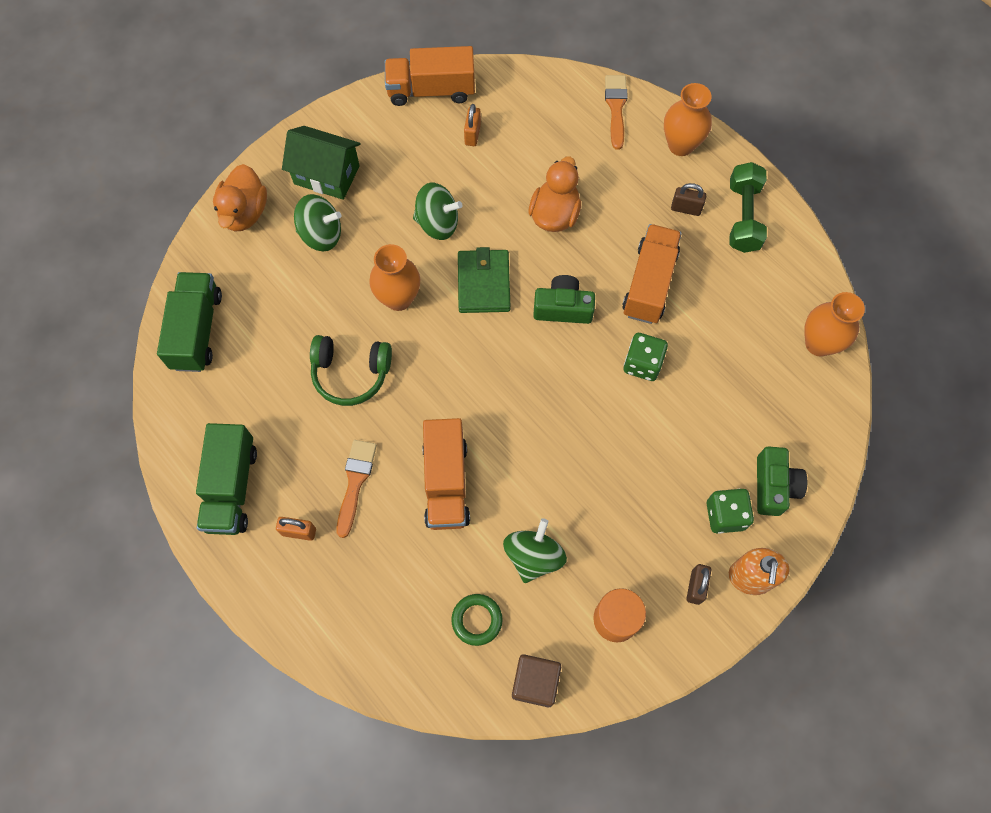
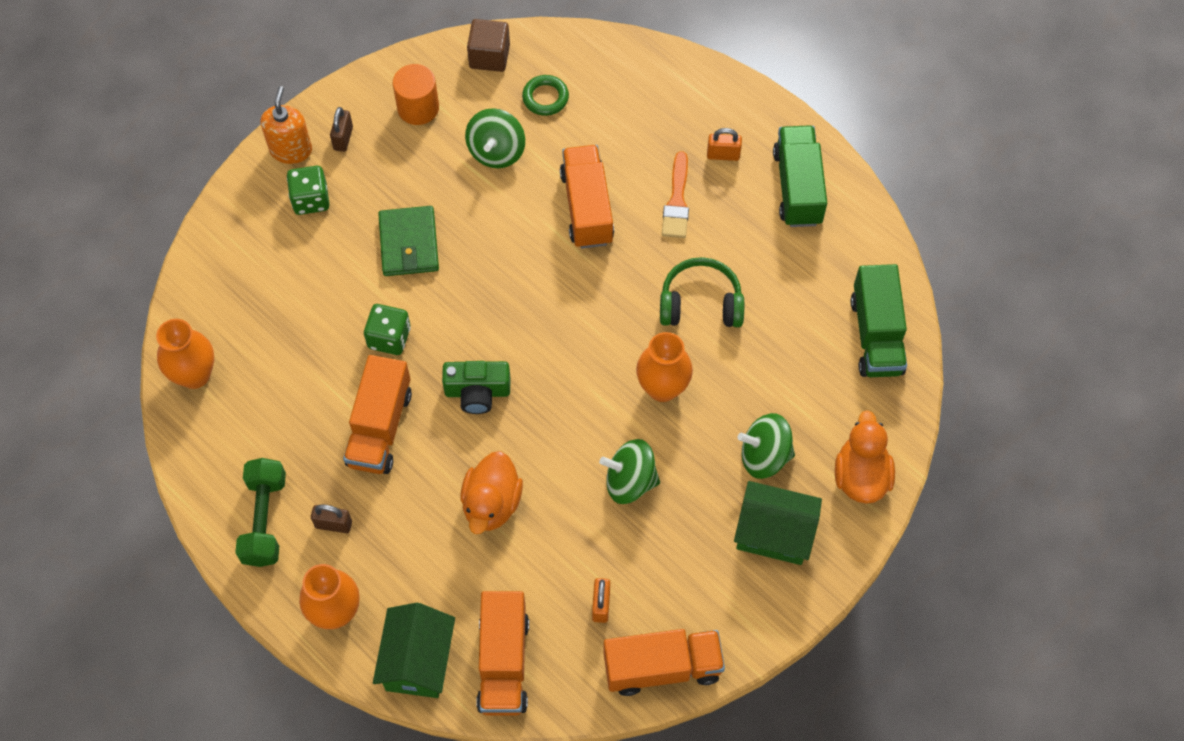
camera: 175 degrees right, 5 degrees down
(483, 283) = (569, 413): green wallet -> green wallet (409, 244)
(551, 102) = (503, 662): none -> orange truck
(616, 108) = (418, 661): orange brush -> green house
(774, 486) = (260, 229): green camera -> none

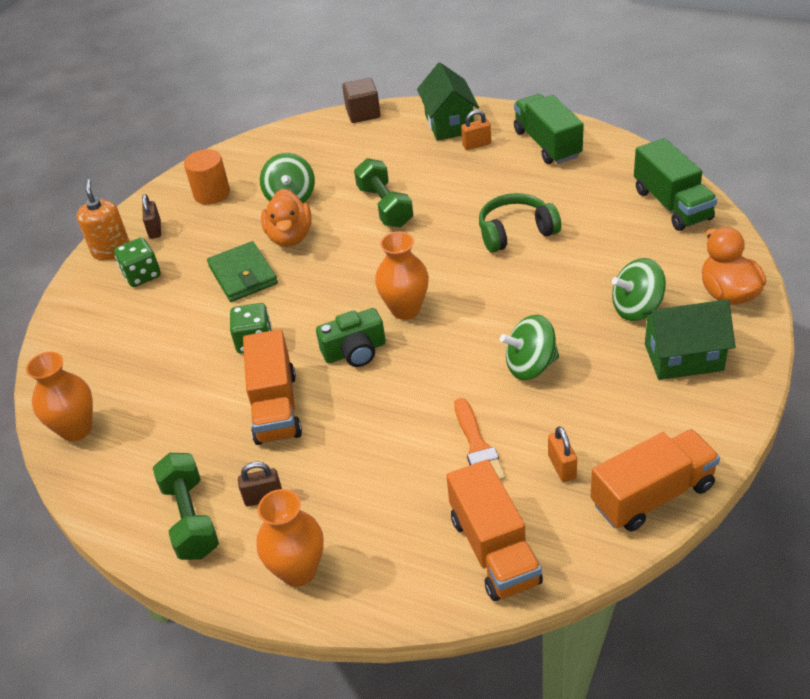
camera: 15 degrees left, 20 degrees down
(418, 661) = (405, 582): green house -> green house (449, 124)
(489, 56) = (257, 148): brown cube -> brown cube (363, 113)
(491, 504) = (412, 426): orange duck -> orange duck (290, 237)
(545, 98) = (315, 157): green ring -> none
(587, 207) = (385, 206): orange truck -> green dumbbell
(662, 388) = (518, 294): orange vase -> orange vase (405, 309)
(677, 201) = (457, 180): orange brush -> orange brush (477, 447)

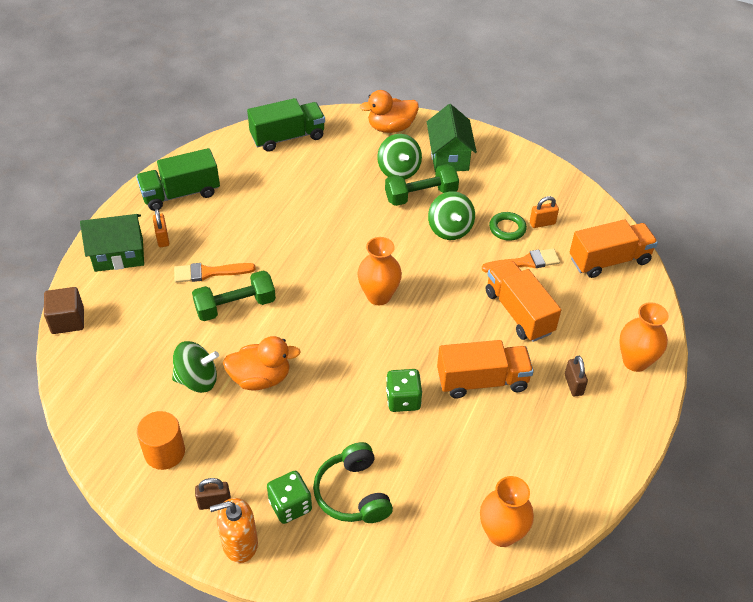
camera: 95 degrees left, 5 degrees up
(191, 518) = (595, 431): green dumbbell -> green dumbbell (421, 195)
(243, 275) = (310, 414): green wallet -> none
(355, 351) = (423, 329): green camera -> none
(431, 182) = (209, 272): none -> orange brush
(516, 232) = (297, 223): green headphones -> green headphones (353, 493)
(542, 426) = (507, 228): none -> green ring
(652, 495) = (563, 187): orange truck -> orange truck (519, 312)

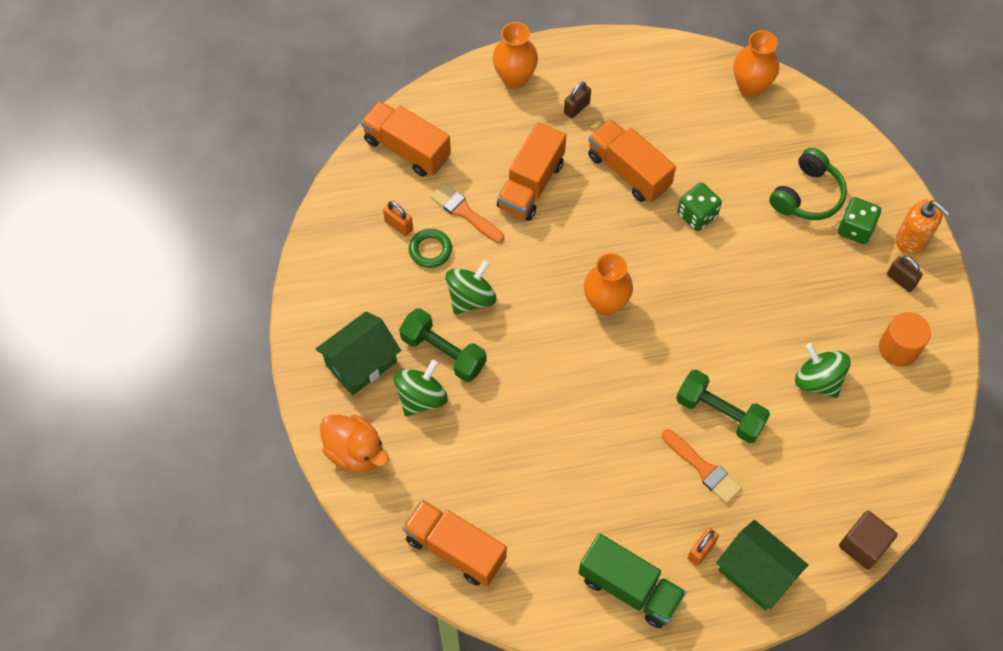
camera: 125 degrees left, 15 degrees up
(260, 378) = (772, 332): orange duck -> none
(288, 137) = (455, 549): green truck -> orange truck

